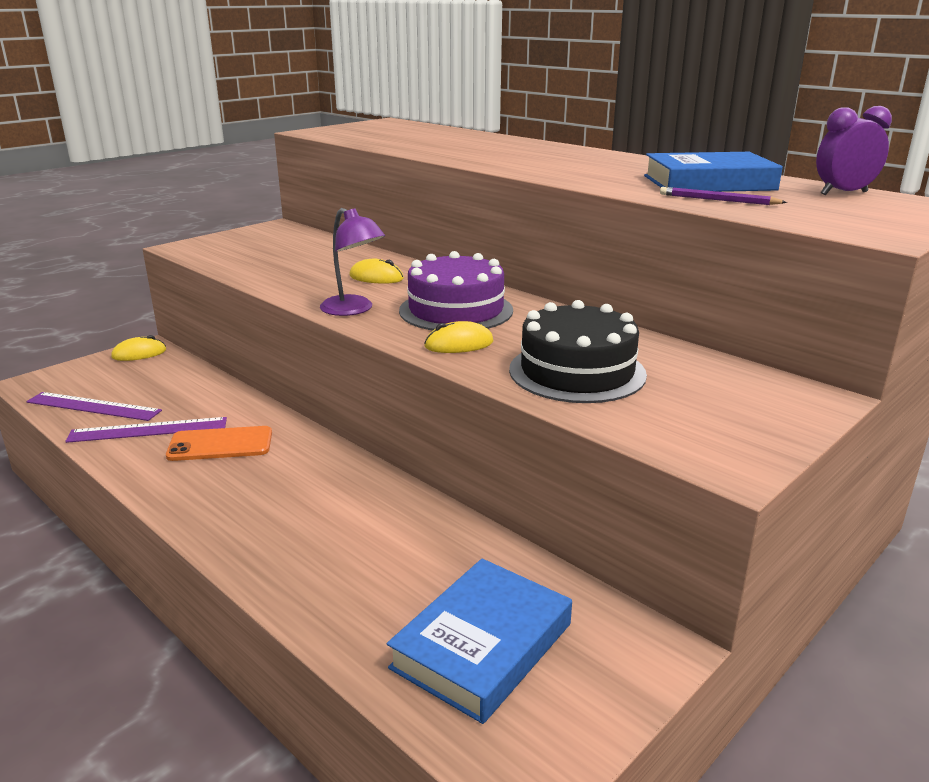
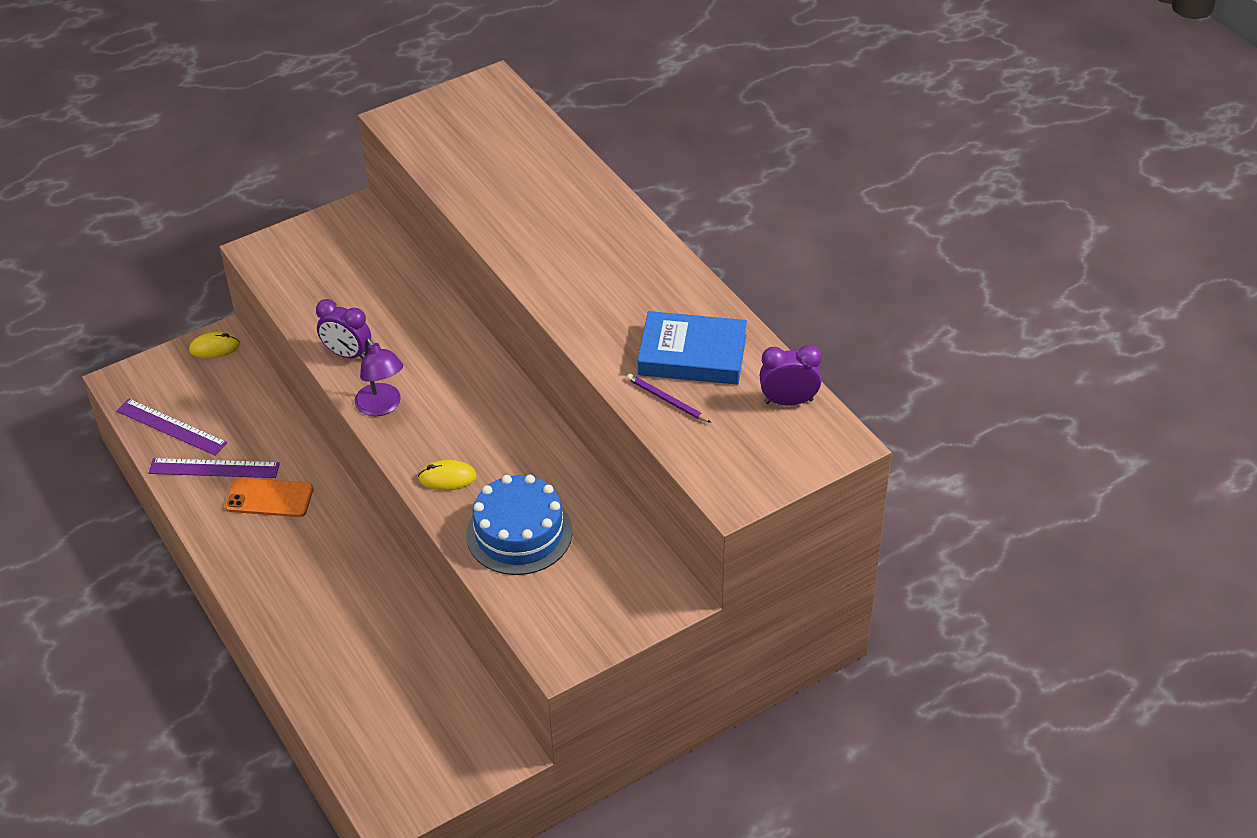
camera: 15 degrees right, 20 degrees up
(299, 286) = (347, 354): none -> purple clock
(376, 277) = (420, 348): yellow mouse -> none
(456, 310) = (467, 422): purple cake -> none
(482, 646) = (400, 728): blue book -> none
(577, 372) = (519, 533): black cake -> blue cake

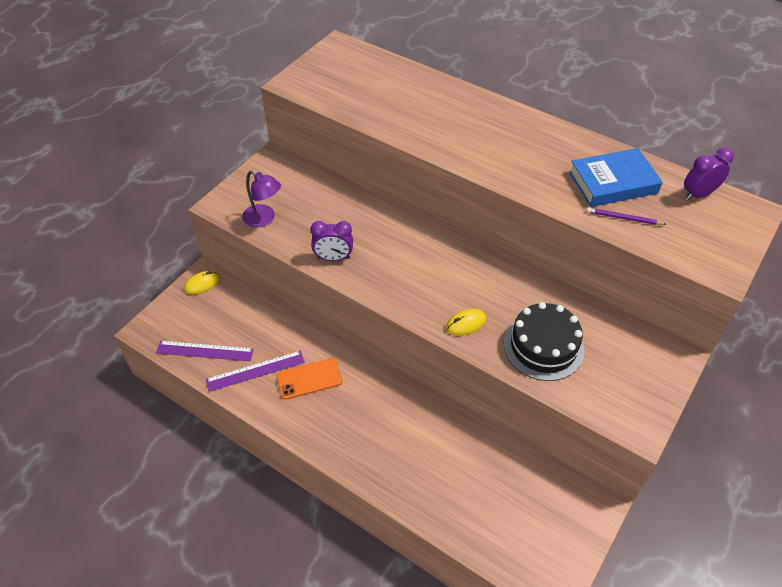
camera: 25 degrees left, 5 degrees up
(382, 406) = (384, 287): purple lamp -> purple lamp (264, 219)
(519, 533) = (543, 346): blue cake -> black cake

